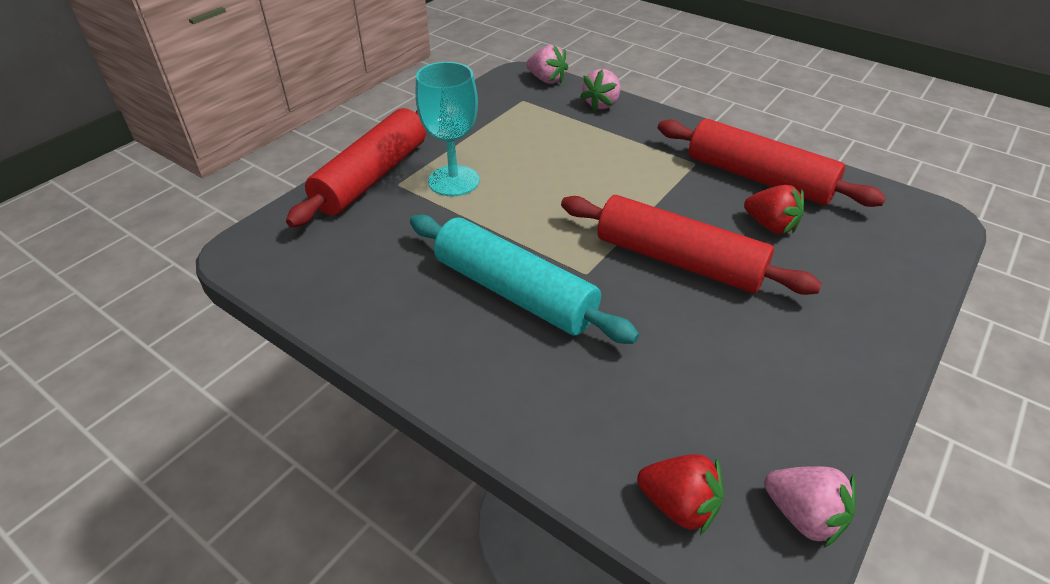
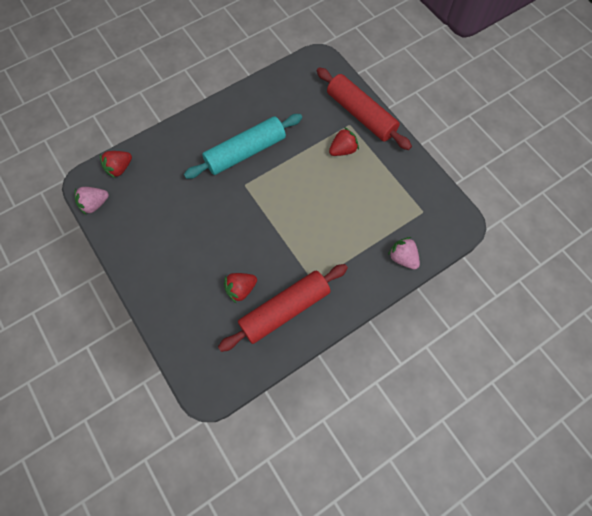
camera: 110 degrees right, 25 degrees up
(453, 181) = (343, 150): turquoise goblet -> red strawberry
(546, 80) = (448, 236): pink strawberry -> none
(678, 261) = (235, 228): red rolling pin -> none

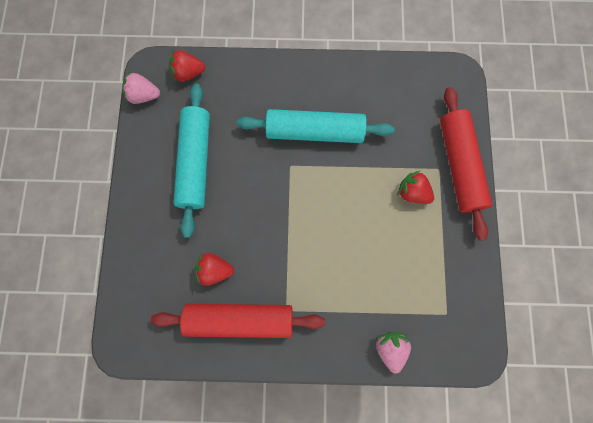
camera: 35 degrees right, 10 degrees up
(171, 226) = (195, 162): none -> turquoise rolling pin
(343, 150) = (412, 192): red strawberry -> red strawberry turned 150 degrees counterclockwise

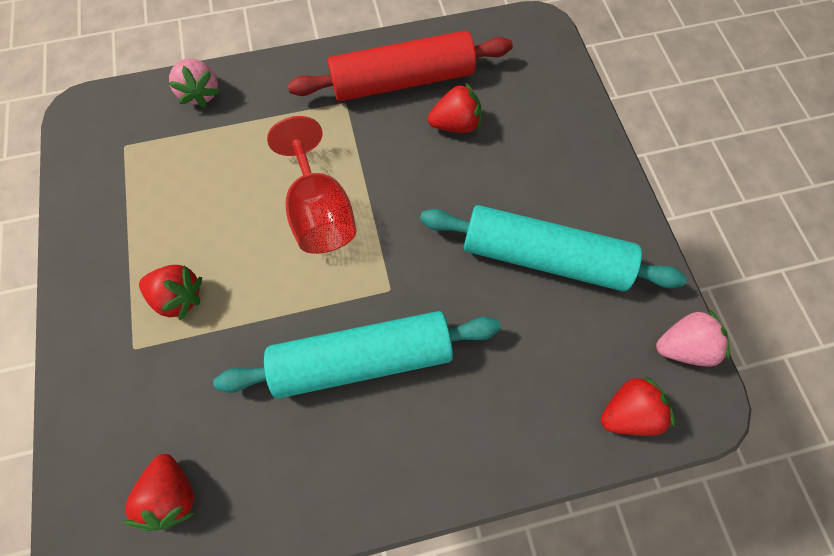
camera: 165 degrees right, 10 degrees down
(195, 162) = (543, 256): turquoise rolling pin -> turquoise rolling pin turned 60 degrees counterclockwise
(320, 226) = (320, 212): none -> red goblet
(419, 93) = (173, 493): none -> red strawberry
(458, 165) = (98, 363): red rolling pin -> none

